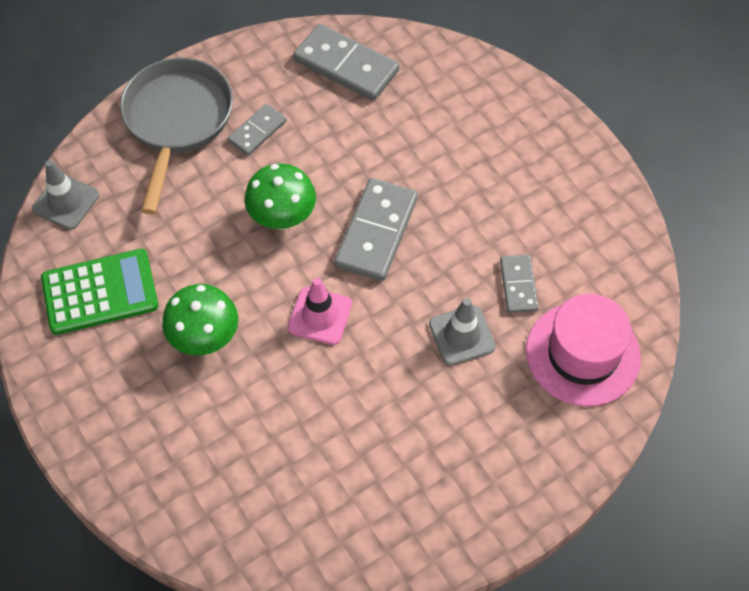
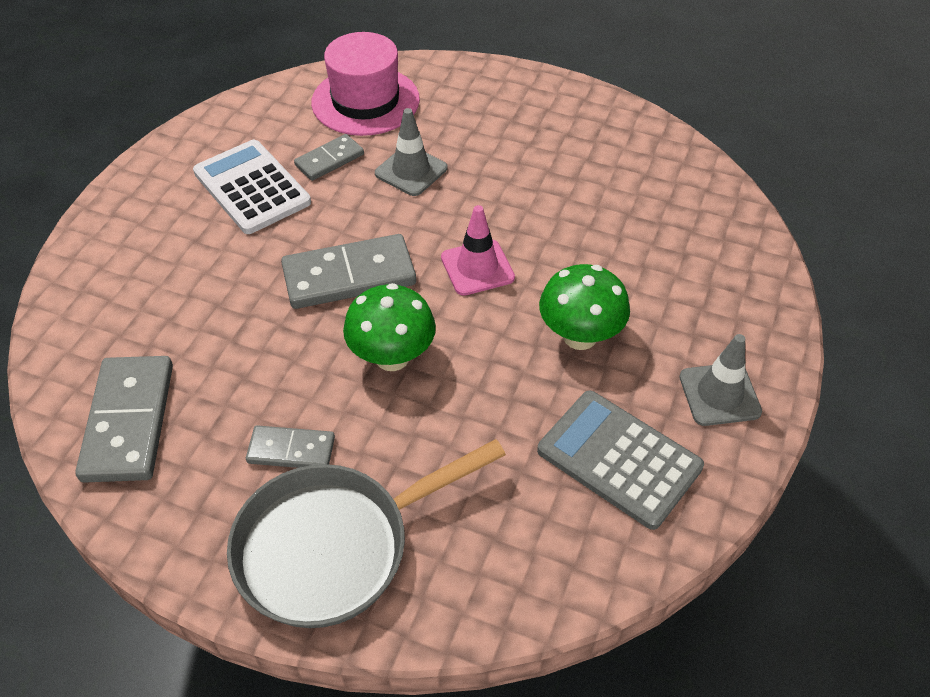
camera: 125 degrees left, 10 degrees down
(66, 202) = (545, 585): grey traffic cone -> grey traffic cone (719, 394)
(100, 292) = (619, 459): green calculator -> grey calculator
(521, 218) = (252, 187): none -> white calculator

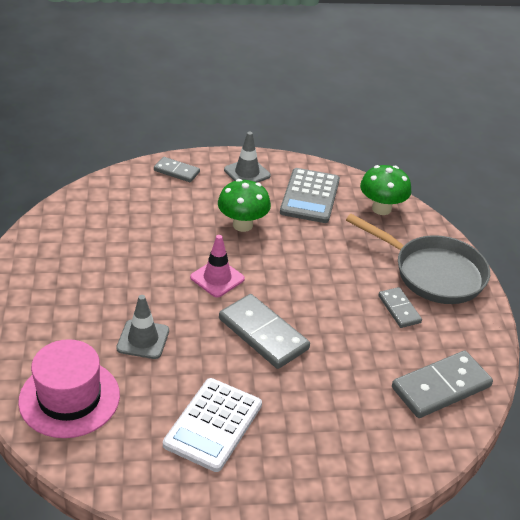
camera: 120 degrees left, 10 degrees down
(329, 160) = (155, 391): grey domino -> grey domino (176, 171)
(392, 357) = (310, 292): green mushroom -> green mushroom (381, 209)

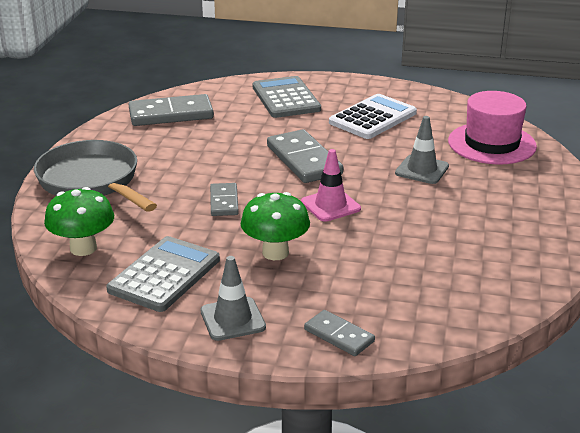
camera: 160 degrees left, 10 degrees down
(331, 448) = (286, 98): none -> grey calculator
(399, 309) = (157, 161): grey domino -> grey domino (224, 202)

